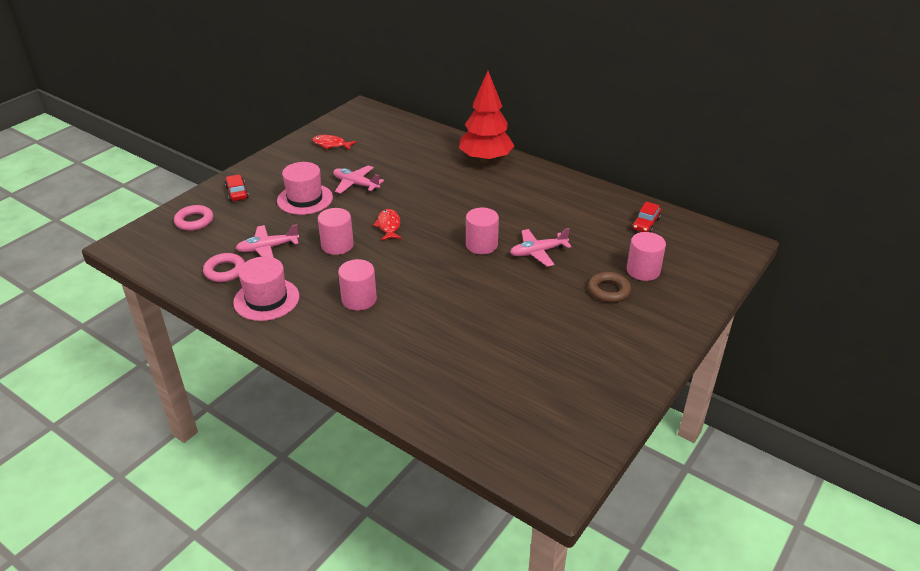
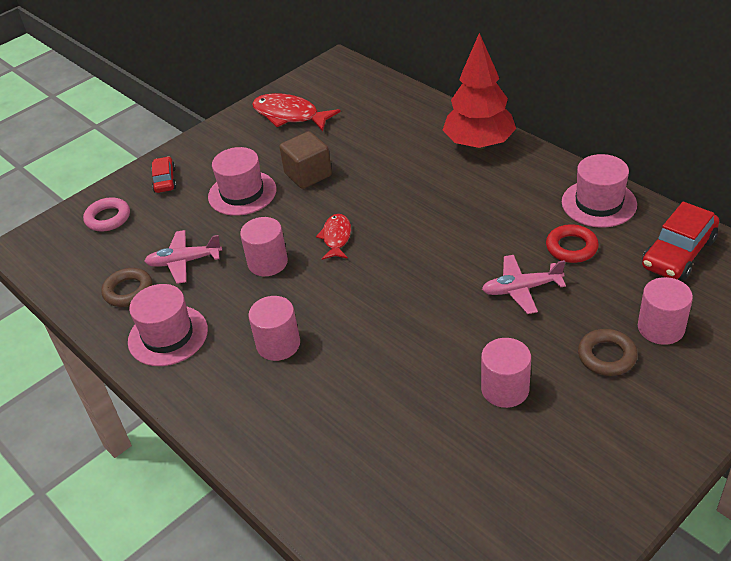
camera: 15 degrees right, 5 degrees up
(225, 271) = (128, 291): pink ring -> brown ring
(331, 144) = (290, 115): red fish -> red fish, size x1.65
(356, 184) = (308, 174): pink plane -> brown cube
(481, 245) = (448, 273): pink cylinder -> pink cylinder (505, 389)
(569, 224) = (571, 247): none -> red ring
(582, 195) = (599, 203): none -> pink hat
(646, 224) = (678, 253): red car -> red car, size x1.70

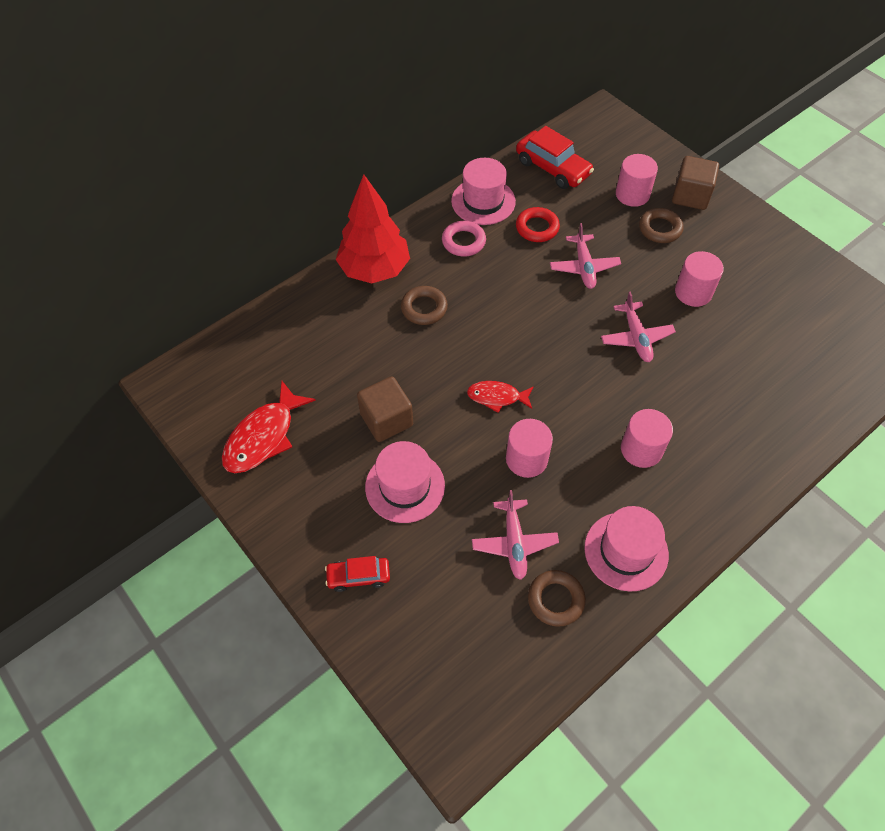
camera: 90 degrees left, 15 degrees up
(108, 218) = (420, 640): pink ring -> pink ring (463, 242)
(425, 337) = (636, 337): none -> pink plane
(437, 180) = (424, 308): none -> brown ring
(682, 388) = (690, 196): none -> brown cube

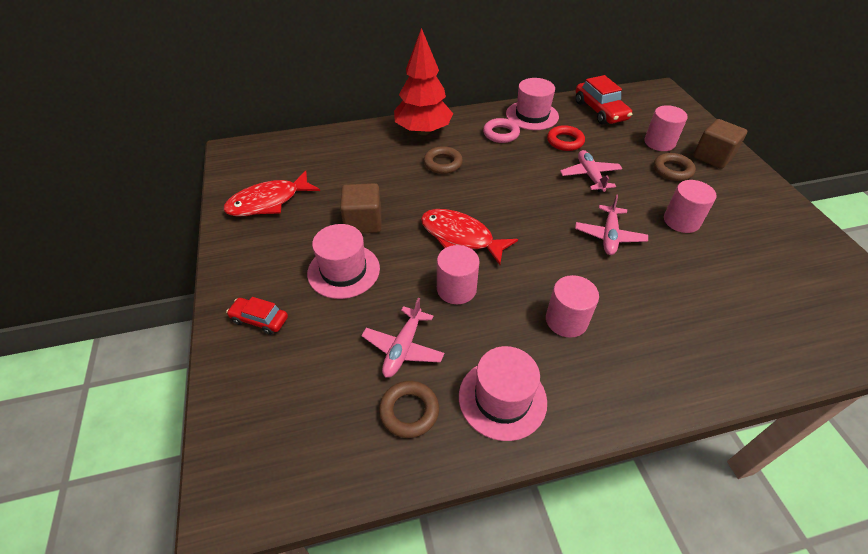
camera: 25 degrees right, 10 degrees down
(497, 397) = (461, 237): red fish -> red fish, size x1.65
(584, 267) = (590, 176): pink plane -> pink plane turned 150 degrees clockwise

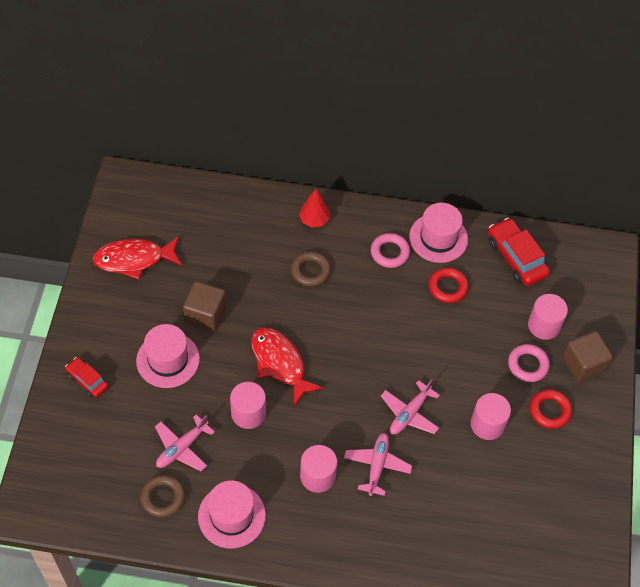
camera: 20 degrees right, 10 degrees up
(423, 131) = (314, 220): red tree -> red tree, size x0.50
(590, 176) = (441, 340): pink plane -> pink plane (377, 465)
(600, 111) = (516, 258): red car -> red car turned 150 degrees clockwise
(672, 170) = (528, 365): brown ring -> pink ring
(720, 194) = (550, 411): none -> red ring

